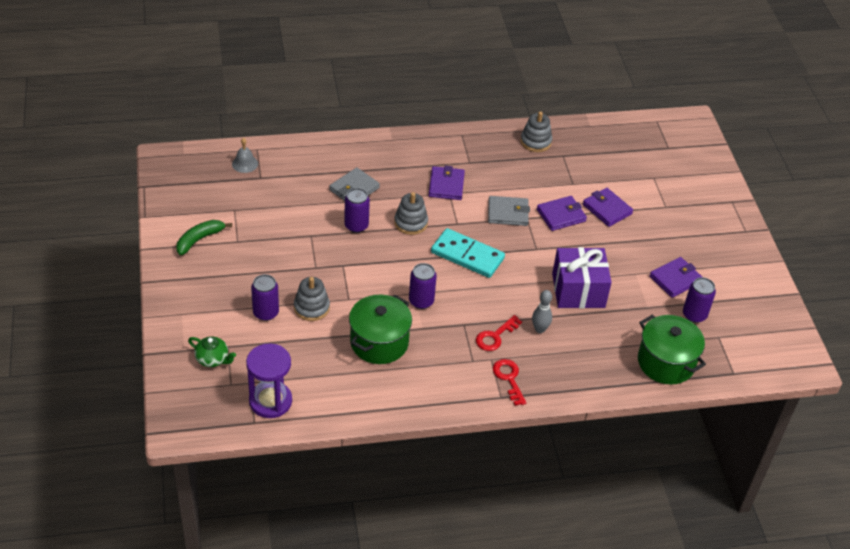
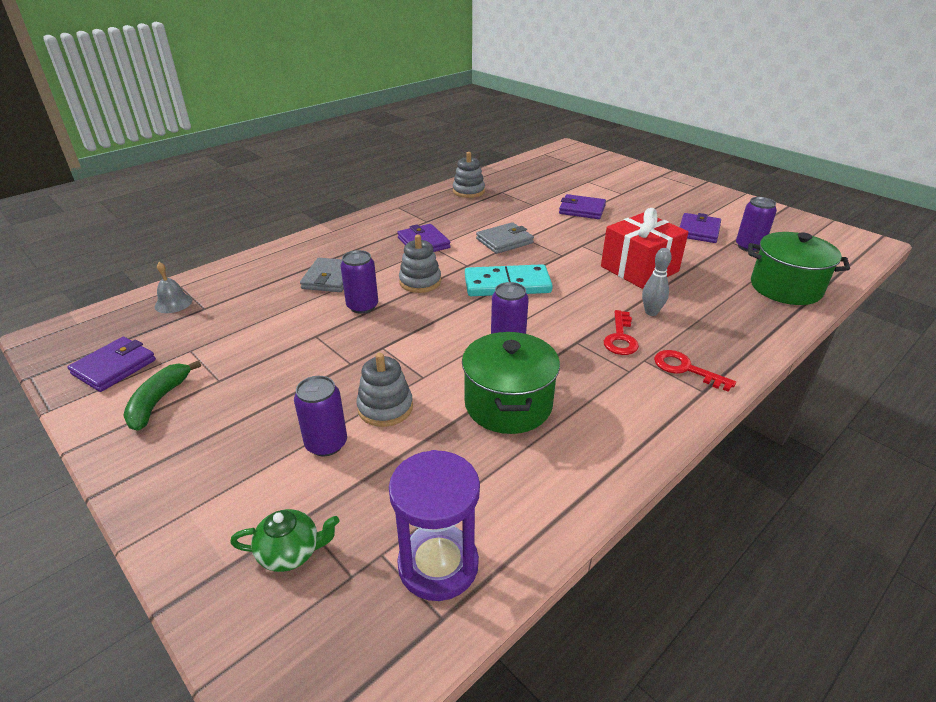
camera: 30 degrees left, 10 degrees down
(561, 215) = (551, 226): purple wallet -> purple wallet (114, 367)
(578, 290) = (639, 269): purple gift -> red gift

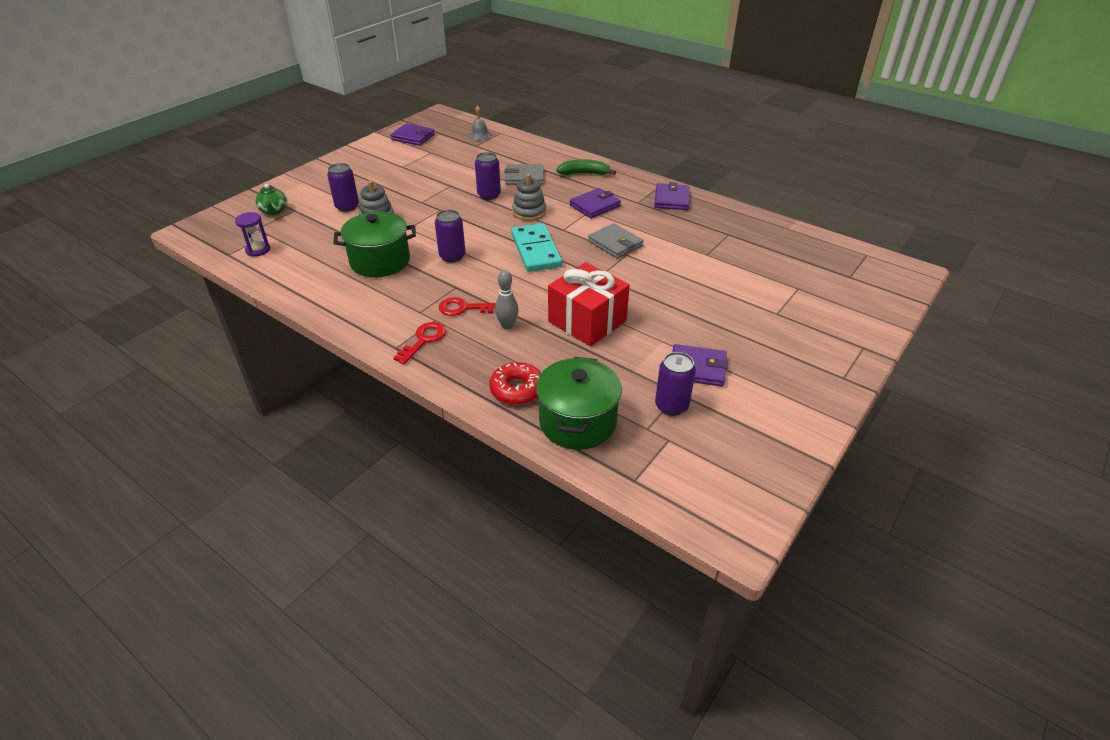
camera: 80 degrees right, 5 degrees up
(158, 401) = (383, 155): green banana -> green banana (584, 173)
(438, 565) = (258, 250): purple hourglass -> purple hourglass, size x0.58
(468, 191) = (717, 216): grey stacking toy -> none
(582, 210) = (711, 285): purple wallet -> purple wallet (671, 199)
(753, 314) = (517, 389): none -> red donut

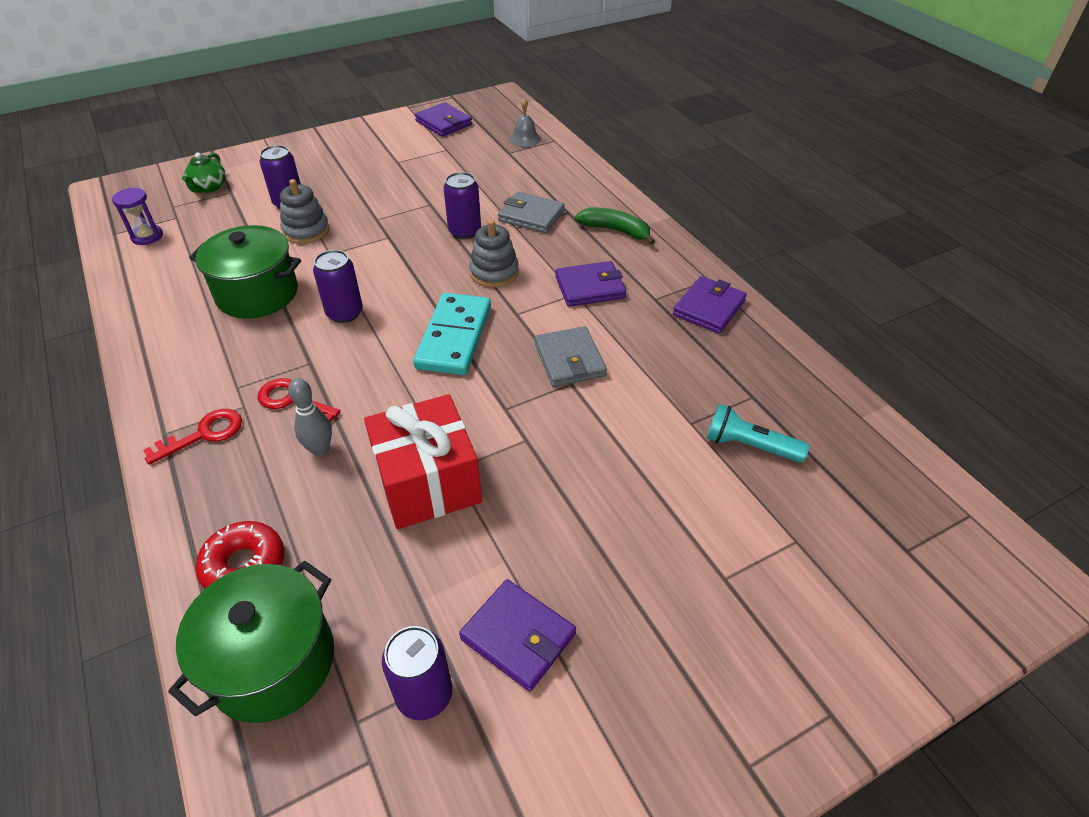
camera: 25 degrees right, 5 degrees up
(744, 256) = (749, 446): none -> turquoise flashlight

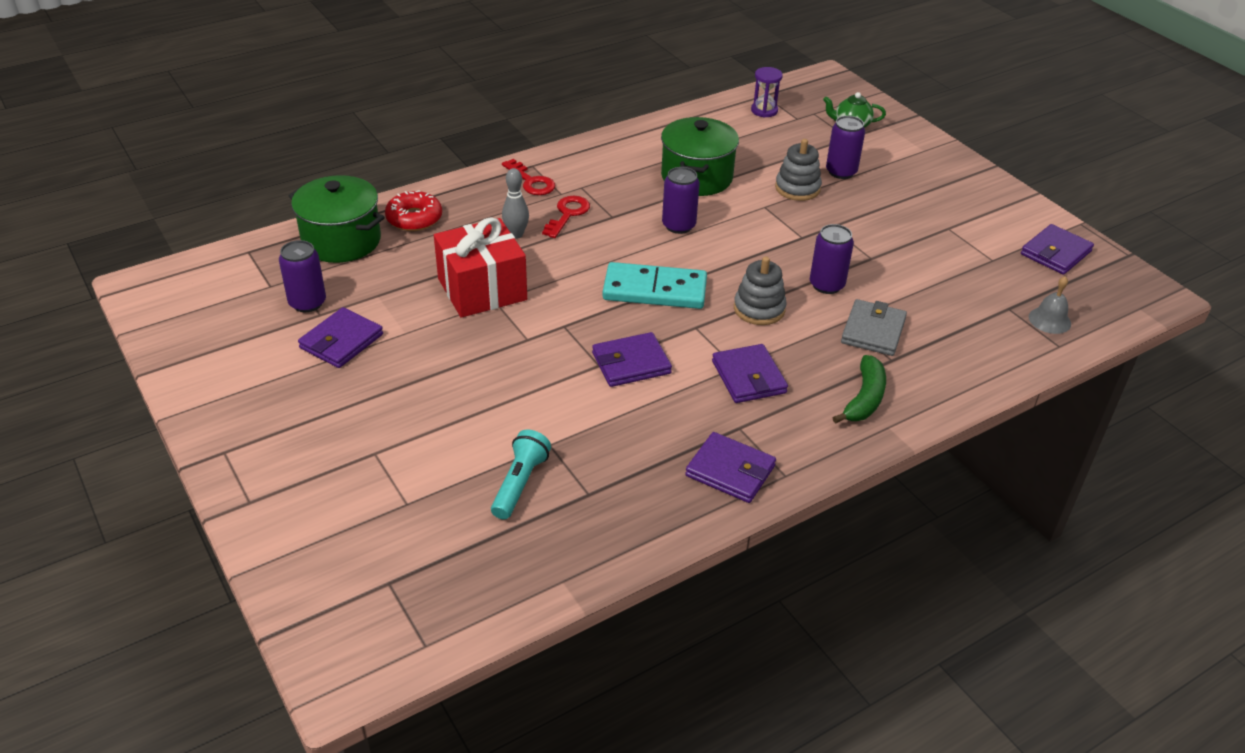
camera: 85 degrees right, 5 degrees down
(569, 360) = (631, 363): grey wallet -> purple wallet

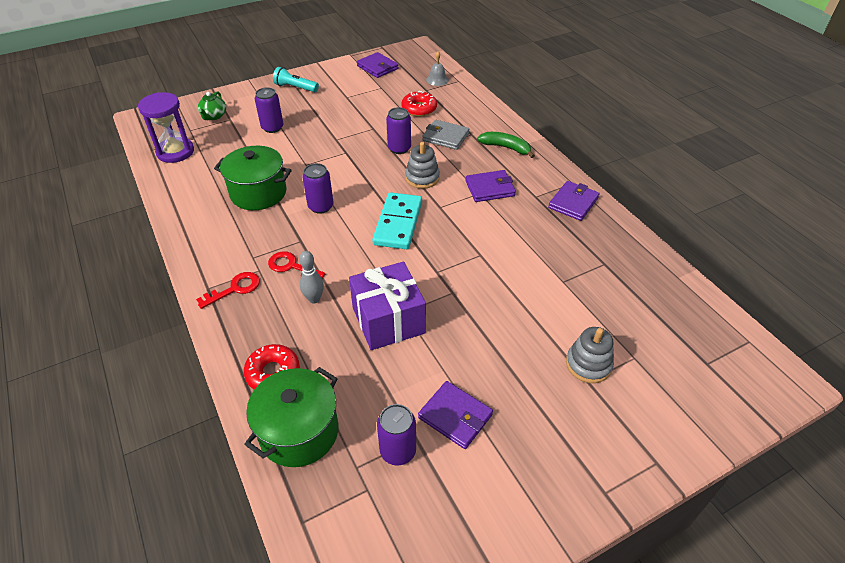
camera: 85 degrees left, 5 degrees up
(482, 289) = (388, 320): red gift -> purple gift
(520, 483) = (602, 296): turquoise flashlight -> turquoise flashlight (295, 88)
(631, 363) = (478, 239): purple wallet -> none
(764, 110) = (175, 152): purple hourglass -> purple hourglass, size x1.72
(797, 188) = (287, 148): grey stacking toy -> grey stacking toy (588, 364)
(945, 301) = (419, 109): none -> red donut

